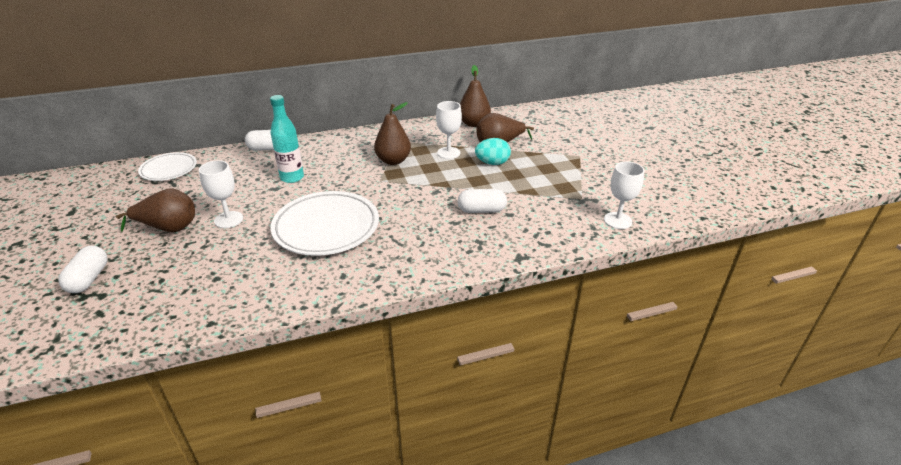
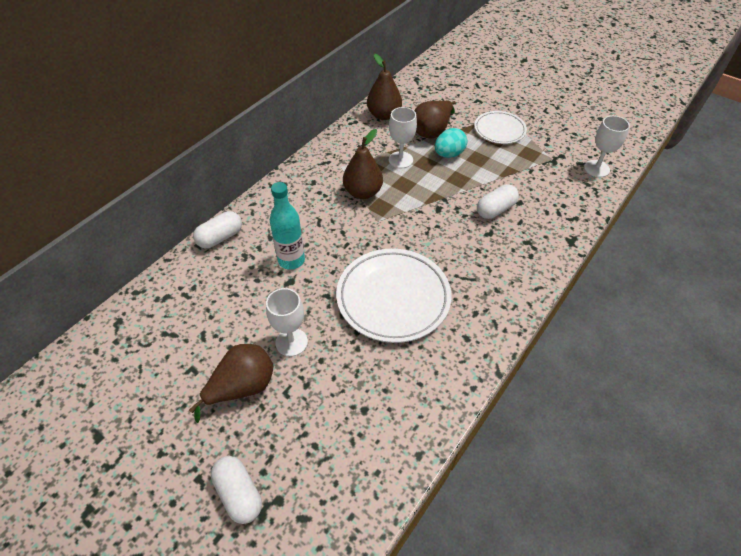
camera: 35 degrees left, 15 degrees up
(169, 169) = (141, 320): white plate -> white plate (499, 130)

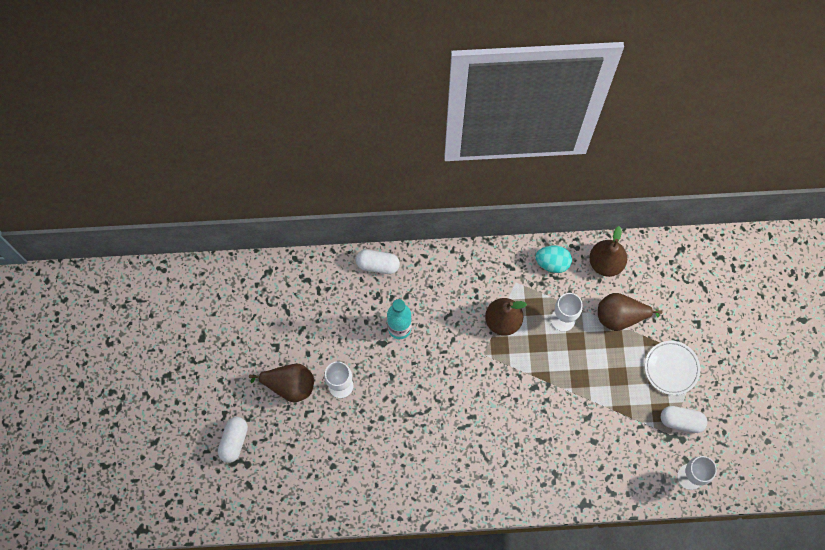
camera: 50 degrees right, 20 degrees up
(393, 298) = (425, 419): white plate -> none
(449, 154) = (603, 350): turquoise egg -> turquoise egg (552, 263)
(495, 209) = (569, 429): white capsule -> white capsule (681, 421)

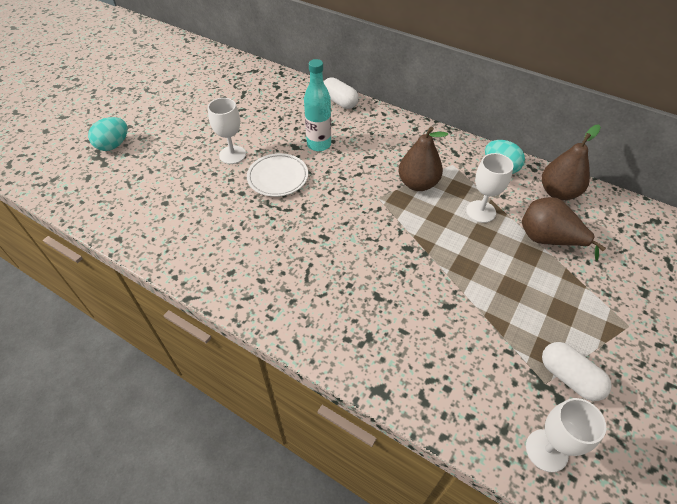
camera: 35 degrees right, 20 degrees down
(234, 441) = (113, 145): white capsule -> turquoise egg
(289, 385) = (194, 135): brown pear -> none
(671, 368) = (585, 316): white plate -> white plate (278, 177)

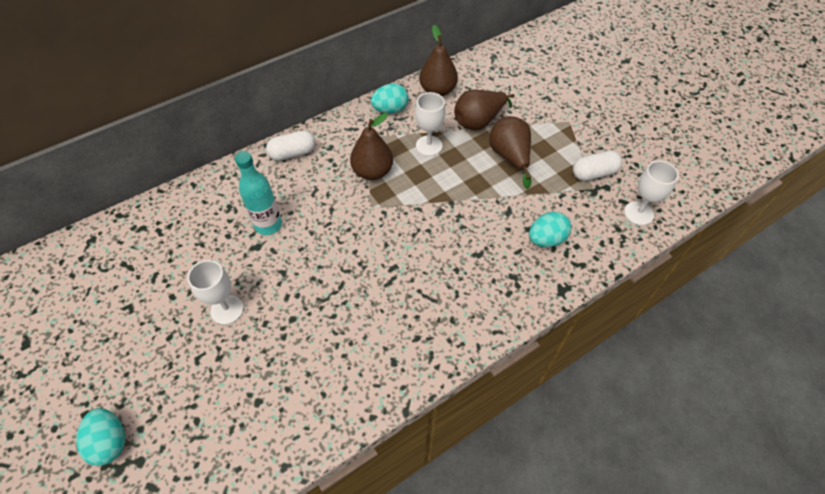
camera: 65 degrees left, 5 degrees up
(278, 177) = (291, 278): white plate -> none
(339, 102) = (216, 182): white capsule -> white capsule (293, 153)
(436, 353) = (546, 239): none -> turquoise egg
(523, 283) = (510, 157): none -> brown pear

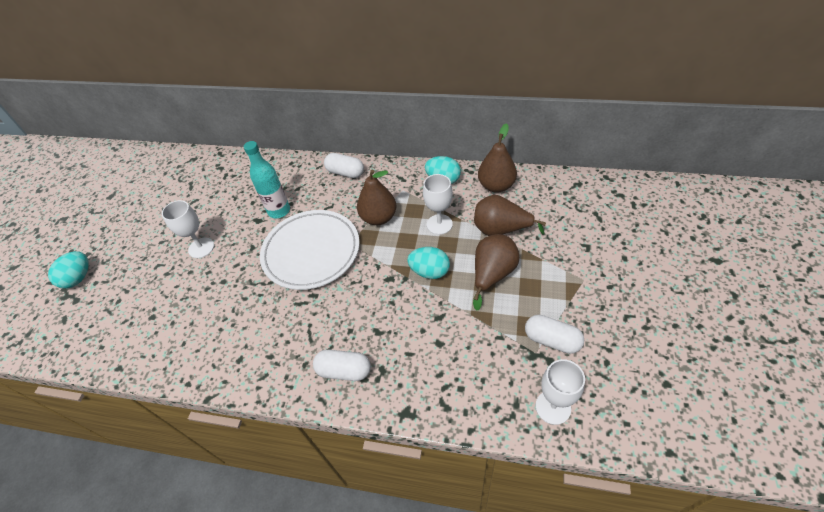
camera: 50 degrees right, 5 degrees down
(347, 237) = (311, 252): none -> white plate
(487, 299) = (344, 370): none -> white capsule
(546, 239) = (442, 362): turquoise egg -> turquoise egg (430, 272)

